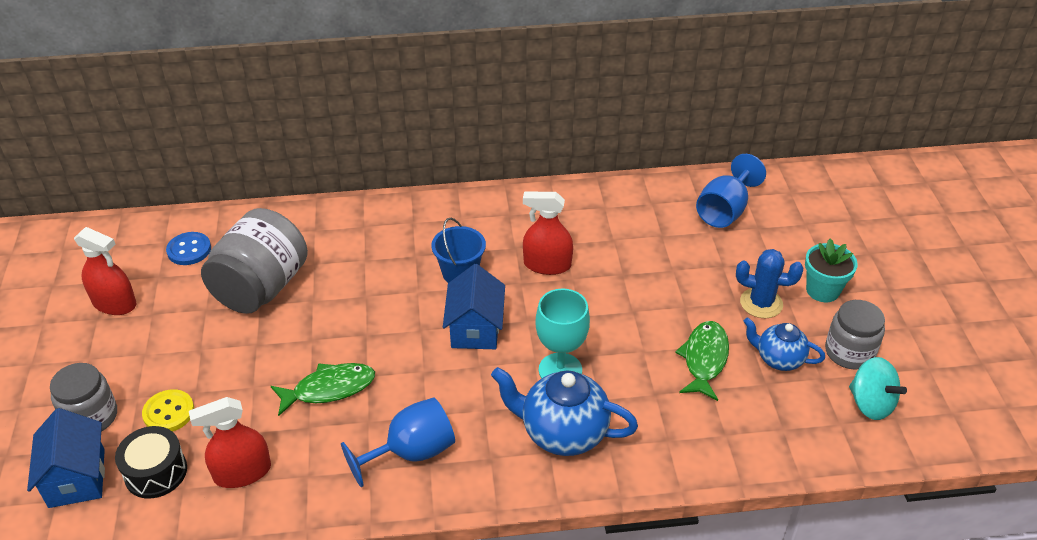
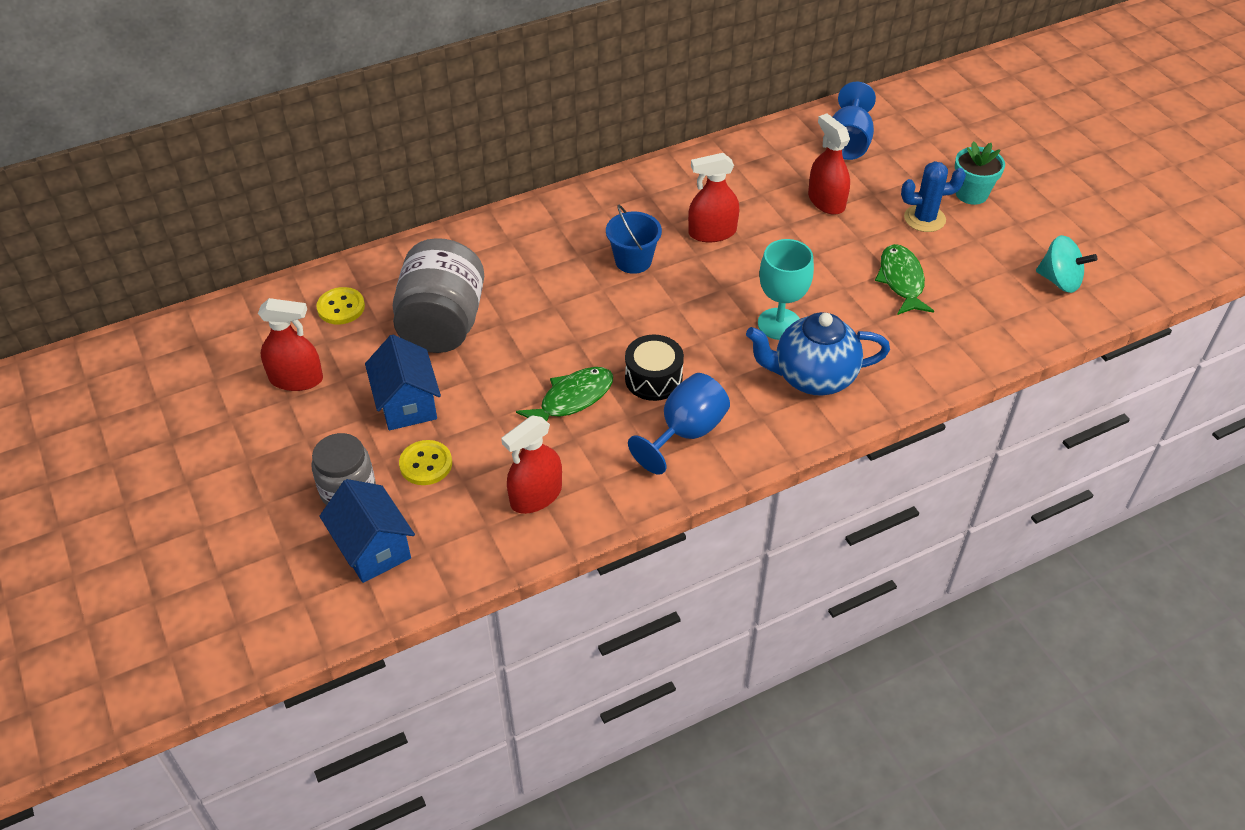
camera: 20 degrees left, 5 degrees up
(156, 472) = (450, 520): black drum -> black drum (653, 379)
(189, 250) = (341, 307): blue button -> yellow button
(475, 329) = (679, 308): blue house -> blue house (407, 404)
(672, 262) = (826, 201): none -> red spray bottle
(778, 359) = (965, 264): blue teapot -> none
(849, 352) = (1020, 242): grey jar -> none

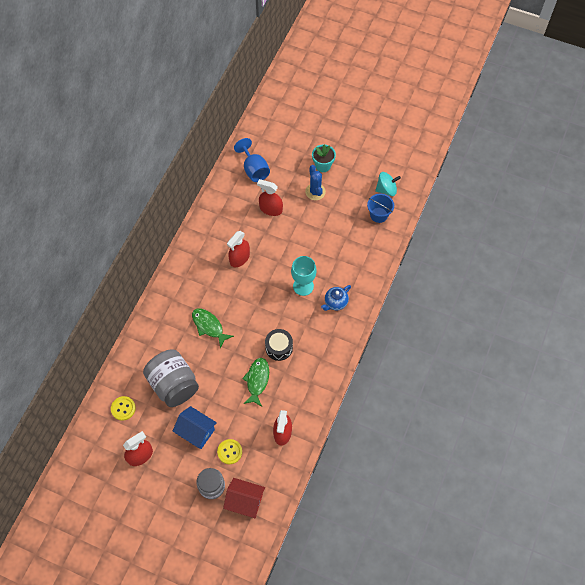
camera: 40 degrees left, 15 degrees up
(373, 548) = (245, 501): blue house -> red house
(633, 261) = (221, 296): blue bucket -> blue bucket (379, 215)
(685, 433) = (311, 363): blue goblet -> none
(812, 377) = (335, 303): blue teapot -> blue teapot, size x0.61
(901, 280) = (331, 231): green fish -> green fish (209, 326)
(924, 219) = (315, 192): blue cactus -> blue cactus turned 60 degrees counterclockwise

